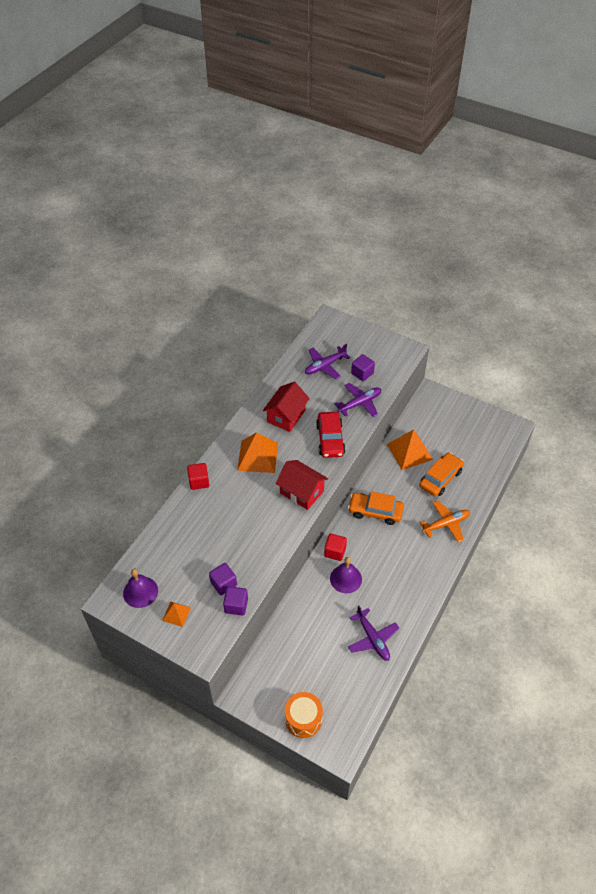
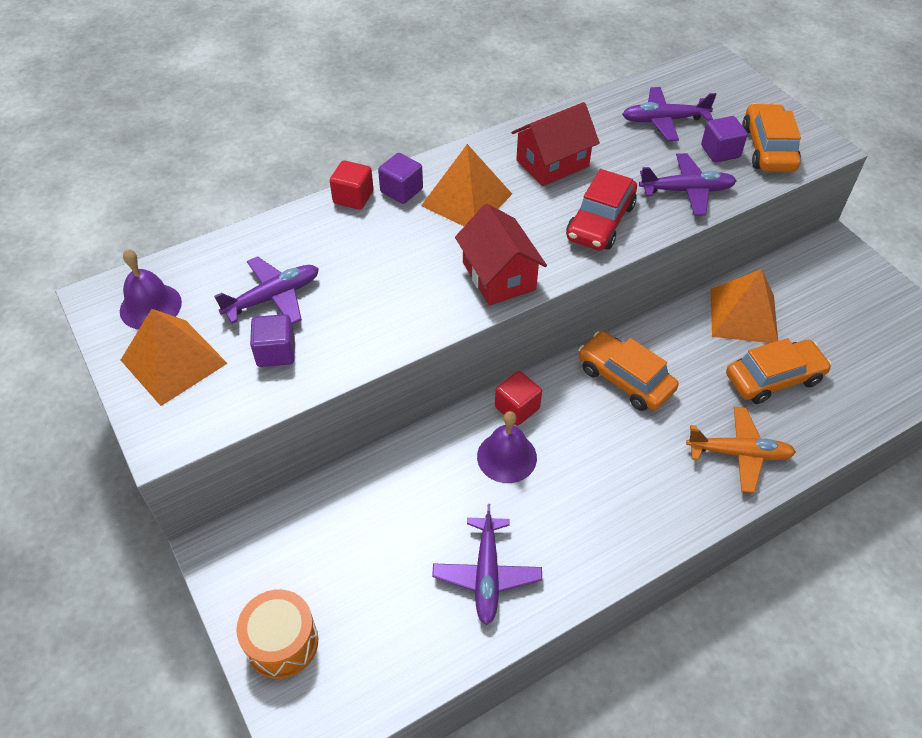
camera: 30 degrees right, 0 degrees up
(176, 614) = (173, 361): orange pyramid -> orange pyramid, size x1.91
(200, 556) = (273, 297): none -> purple plane
(236, 605) = (269, 393): purple cube -> purple cube (401, 191)
(383, 362) = (768, 148): none -> orange car

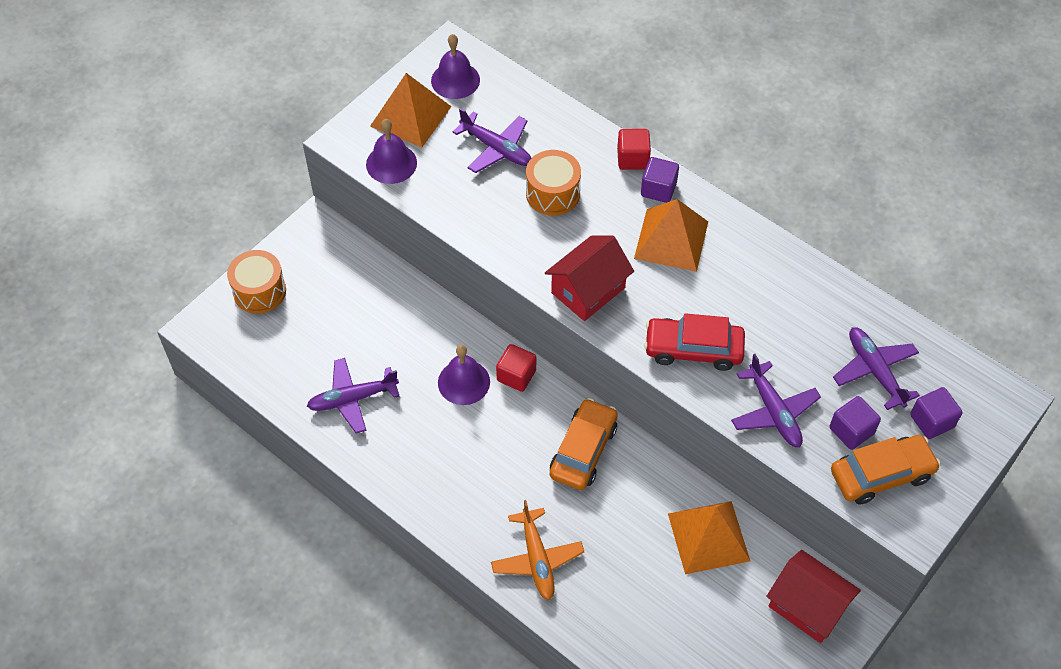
camera: 70 degrees right, 5 degrees up
(232, 399) = (391, 163): none -> purple bell
(276, 352) = (444, 172): purple cube -> purple cube (931, 421)
(361, 268) = (553, 193): none -> orange drum
(552, 163) = (755, 291): red house -> red house (807, 606)
(774, 378) = (638, 576): orange car -> none

